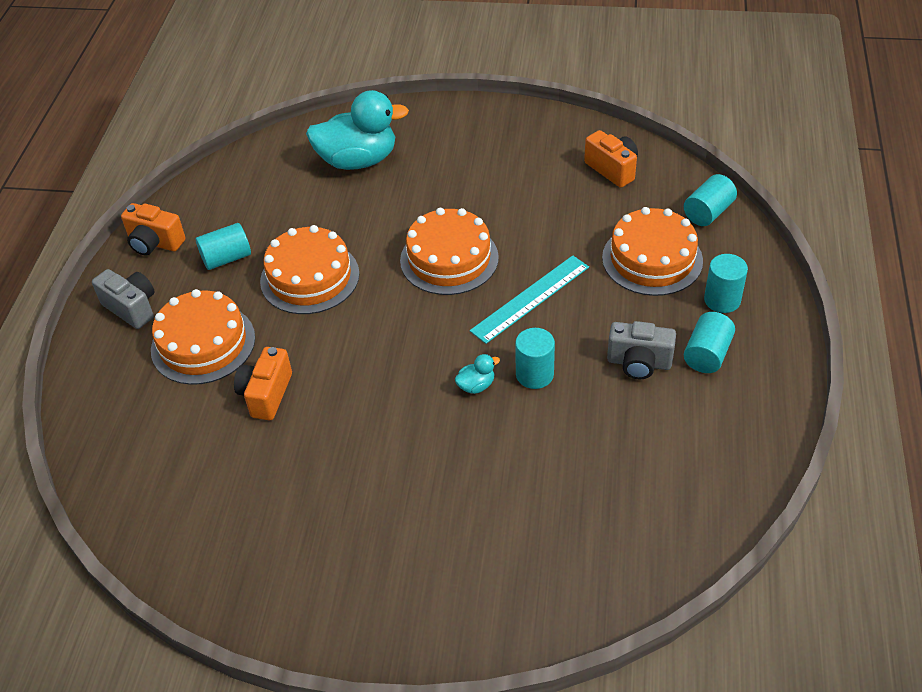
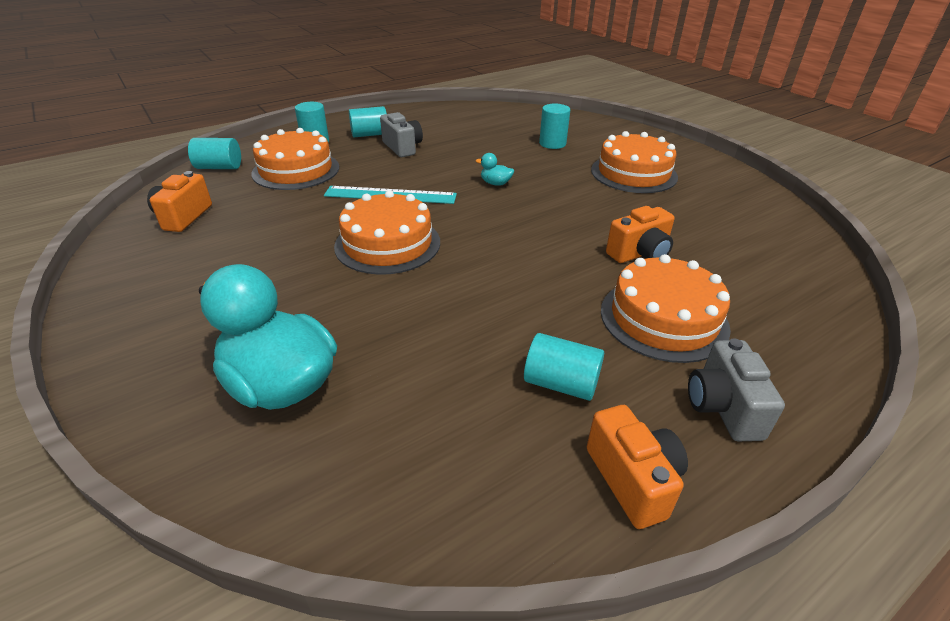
camera: 135 degrees left, 10 degrees down
(310, 277) = (505, 305): orange cake -> orange cake (633, 173)
(534, 374) = (457, 170): turquoise cylinder -> turquoise cylinder (552, 144)

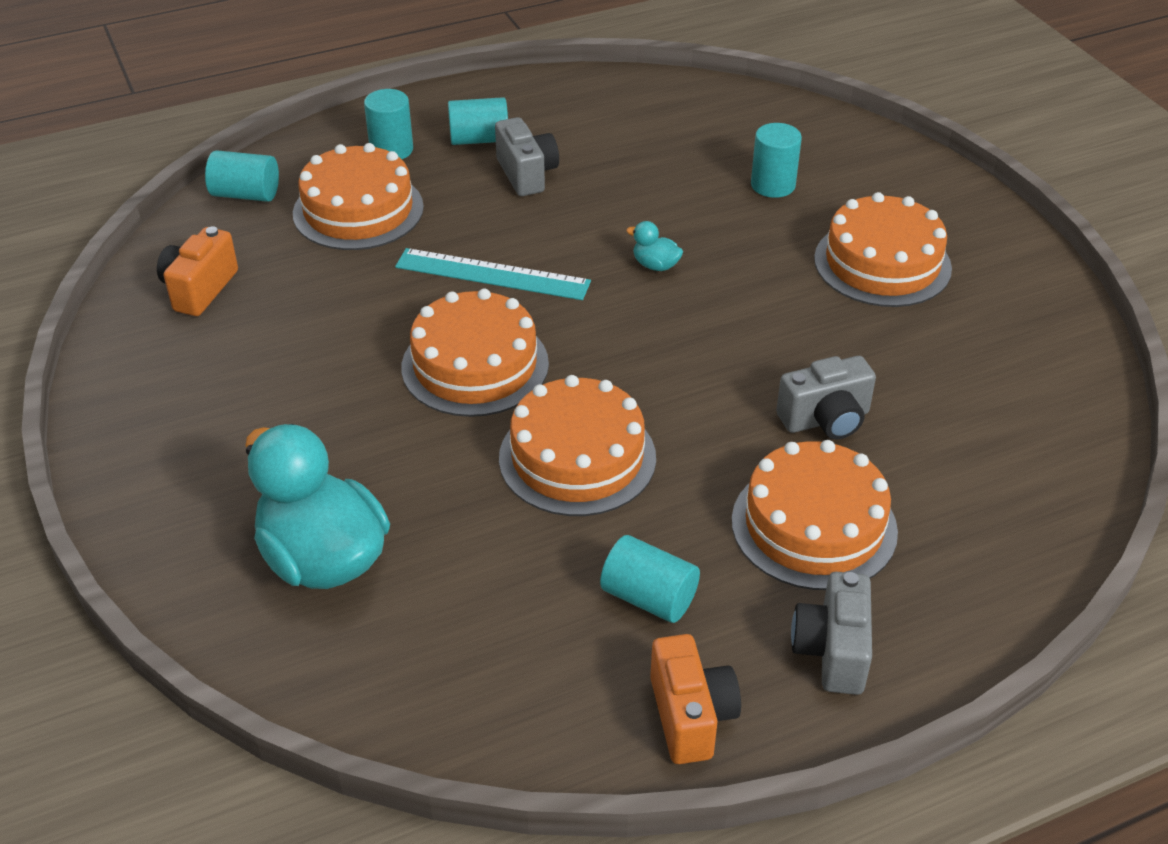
camera: 10 degrees right, 5 degrees up
(475, 292) = (577, 457): none -> orange cake
(639, 254) = (826, 419): orange camera -> grey camera

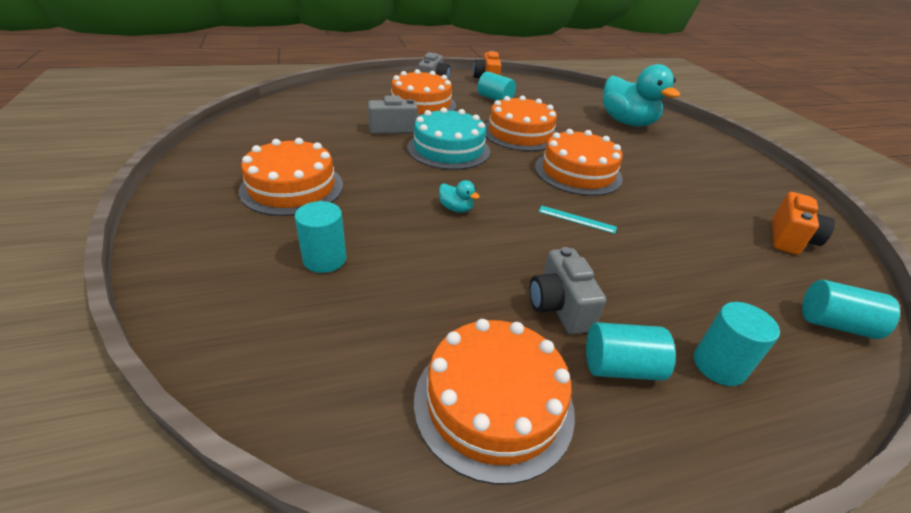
camera: 175 degrees left, 5 degrees down
(358, 210) = (710, 289): orange cake -> orange cake (493, 403)
(492, 274) = (577, 219): turquoise ruler -> turquoise ruler, size x0.53
(702, 382) = (448, 149): none -> turquoise cake

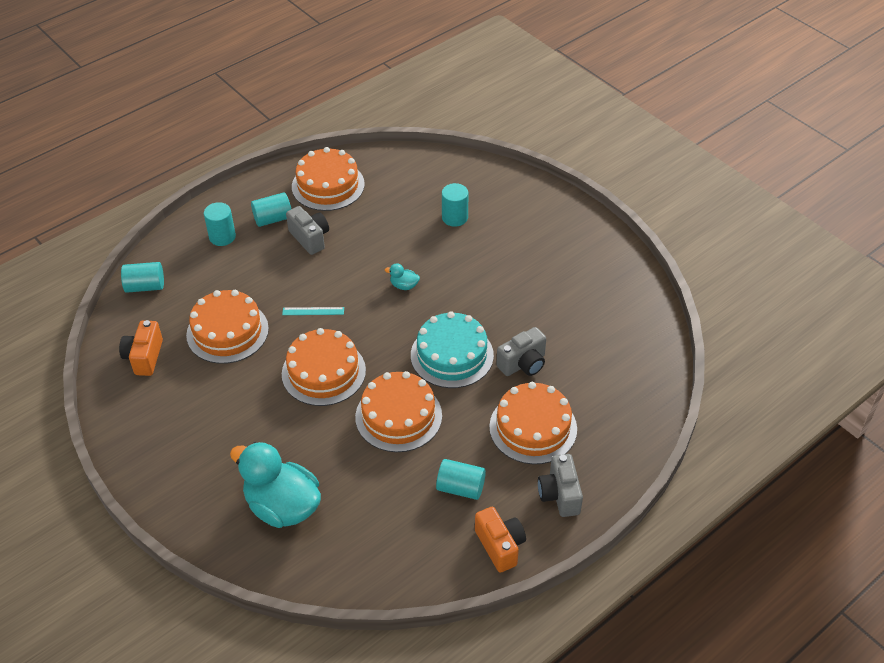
camera: 160 degrees right, 10 degrees up
(292, 187) = (529, 258): orange cake -> orange cake (227, 332)

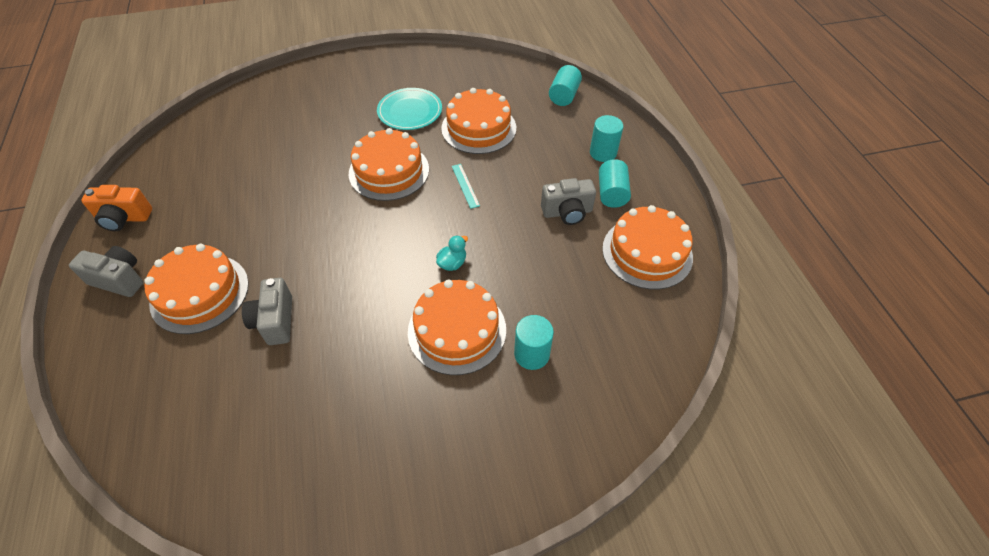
camera: 115 degrees right, 5 degrees up
(144, 357) = (484, 81): orange camera -> none
(226, 396) = (410, 111): none -> turquoise plate
(282, 506) = (284, 114): turquoise duck -> none
(313, 311) = (465, 185): turquoise ruler -> turquoise ruler turned 45 degrees counterclockwise
(398, 416) = (301, 202): orange cake -> orange cake (457, 330)
(452, 355) = (334, 266): turquoise cake -> none
(460, 488) = (197, 215): turquoise cylinder -> none

